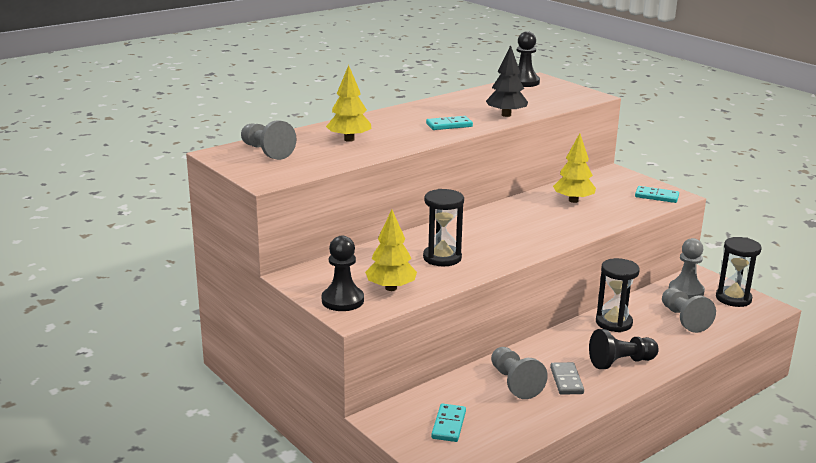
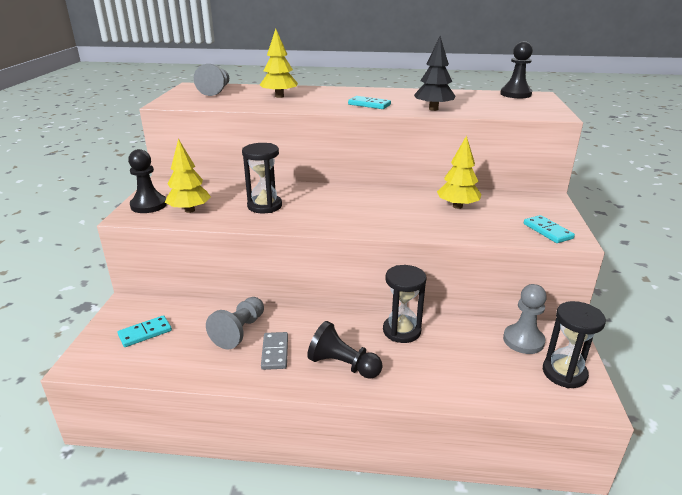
camera: 45 degrees right, 5 degrees up
(566, 380) = (275, 352): grey domino -> grey domino turned 45 degrees counterclockwise
(684, 319) = (472, 363): grey pawn -> none

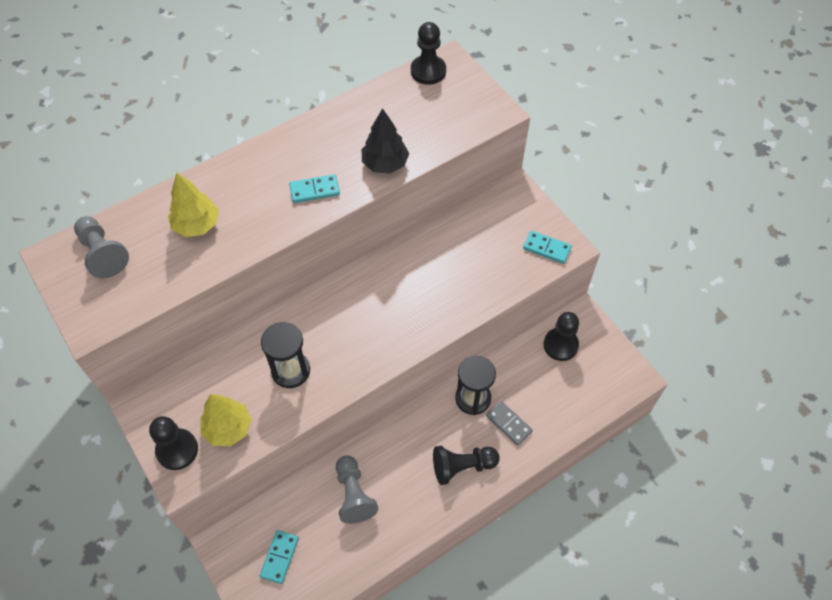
camera: 40 degrees left, 30 degrees up
(275, 352) = (403, 493): grey domino -> grey domino (508, 424)
(457, 206) = (454, 254): yellow tree -> none
(523, 340) = (560, 345): grey pawn -> black pawn
(564, 373) = (605, 361): black hourglass -> none

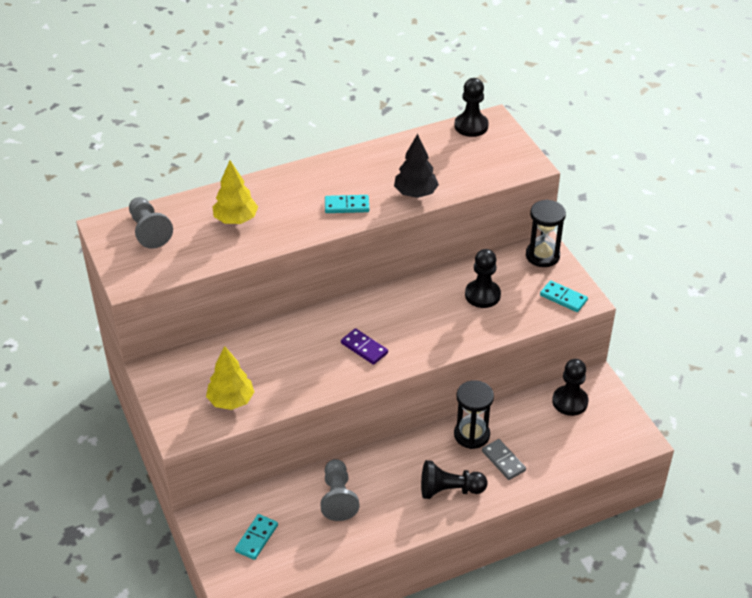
camera: 10 degrees right, 15 degrees down
(177, 450) = (181, 411): black pawn -> black pawn (482, 295)
(290, 371) = (297, 364): black hourglass -> black hourglass (542, 256)
(357, 340) = (364, 348): none -> purple domino

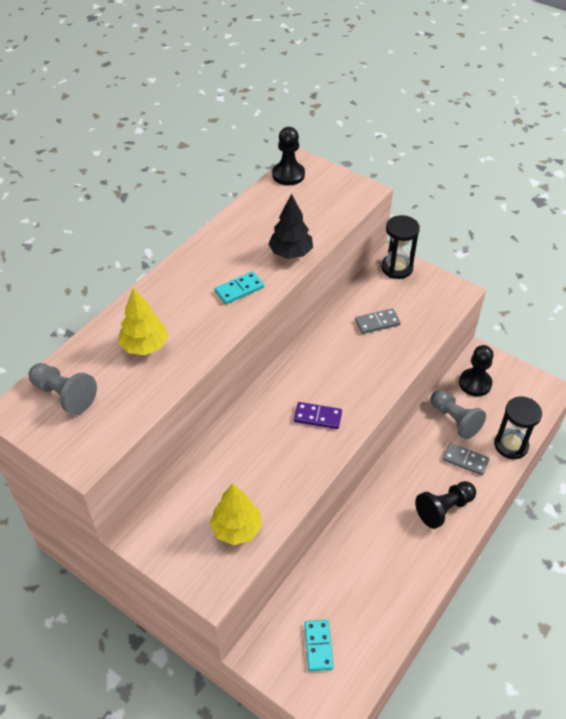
camera: 30 degrees left, 5 degrees up
(338, 498) = (360, 565): grey pawn -> grey pawn (454, 420)
(471, 435) = (424, 449): black hourglass -> black hourglass (511, 445)
(482, 295) = (377, 323): black pawn -> grey domino
(563, 298) = (441, 297): turquoise domino -> none

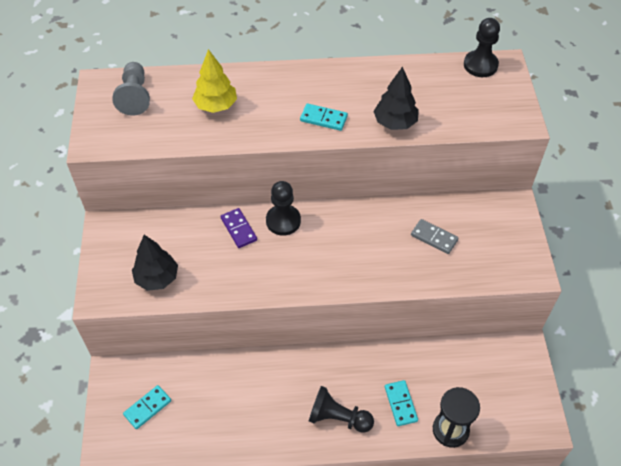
camera: 50 degrees right, 5 degrees up
(236, 528) = (157, 278): yellow tree -> black tree
(317, 417) = (299, 261): purple domino -> purple domino (239, 229)
(396, 268) = (509, 212): black hourglass -> none
(454, 420) = (434, 370): grey pawn -> none
(465, 460) = (400, 404): grey domino -> turquoise domino
(475, 383) = (489, 361): black pawn -> black pawn (283, 221)

